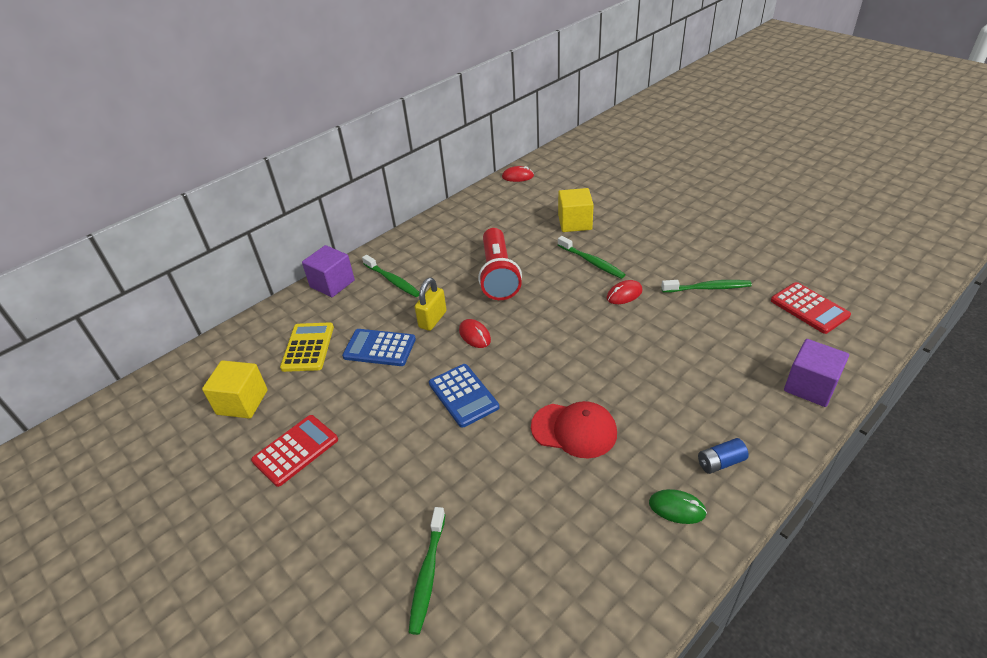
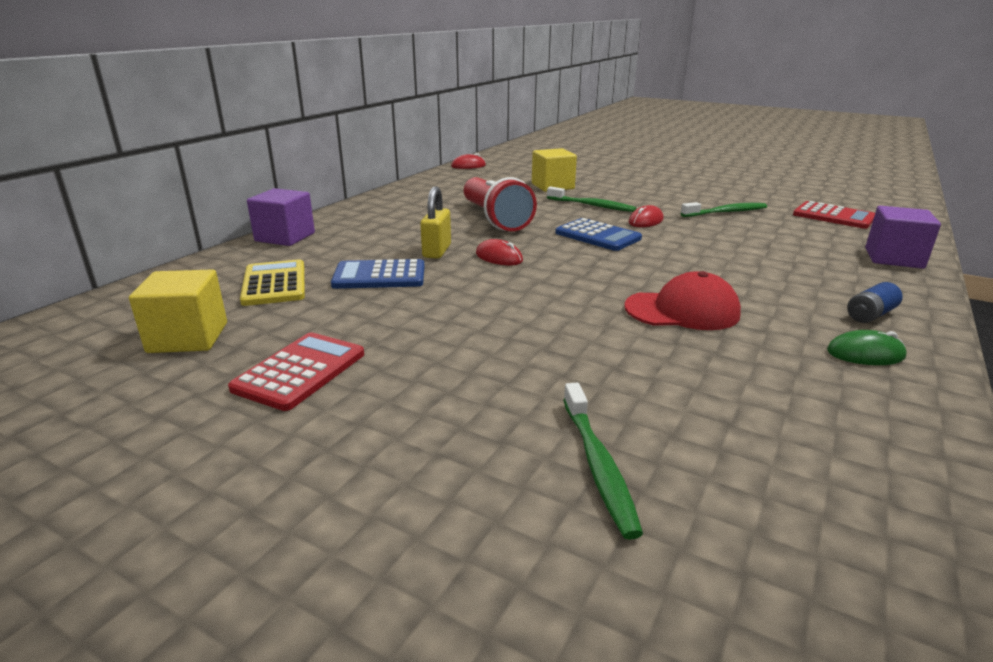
camera: 20 degrees left, 15 degrees down
(392, 280) = (366, 230): green toothbrush -> none
(463, 395) = (520, 300): blue calculator -> blue calculator (598, 236)

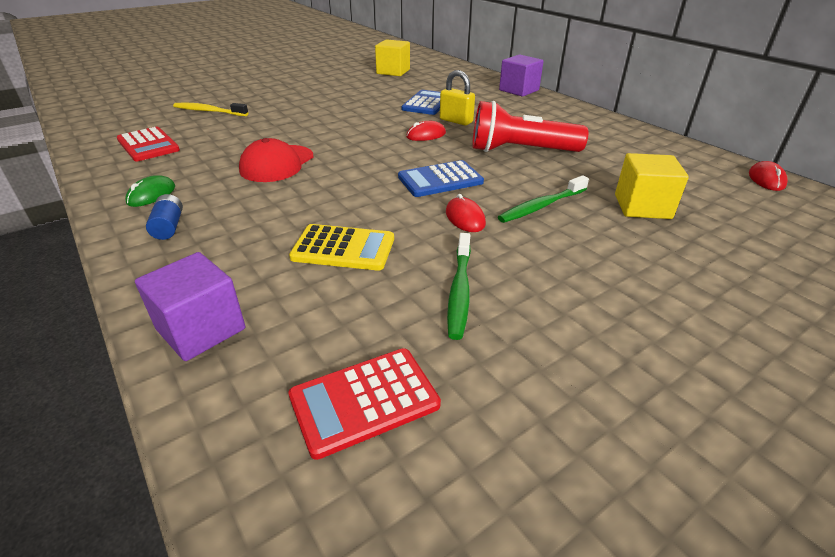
camera: 115 degrees right, 10 degrees up
(274, 284) = (439, 84): yellow calculator -> yellow calculator (343, 248)
(300, 371) = (339, 83): red calculator -> red calculator (148, 145)
(598, 465) = (209, 111): green toothbrush -> yellow toothbrush

